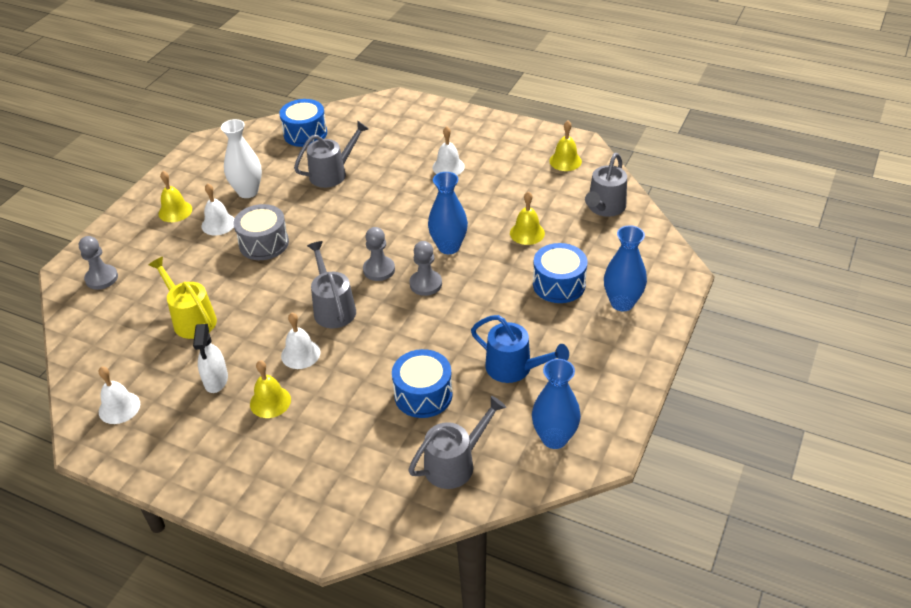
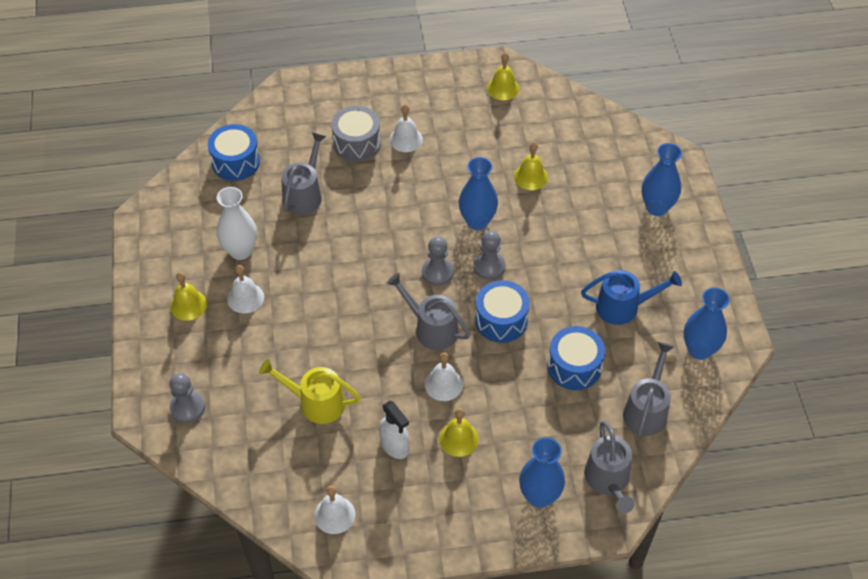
camera: 35 degrees left, 10 degrees up
(264, 243) = (309, 297): grey drum -> grey drum (357, 143)
(290, 484) = (539, 496): none -> blue vase
(559, 284) = (596, 214): blue drum -> blue drum (501, 320)
(604, 208) = (573, 122): grey watering can -> grey watering can (608, 480)

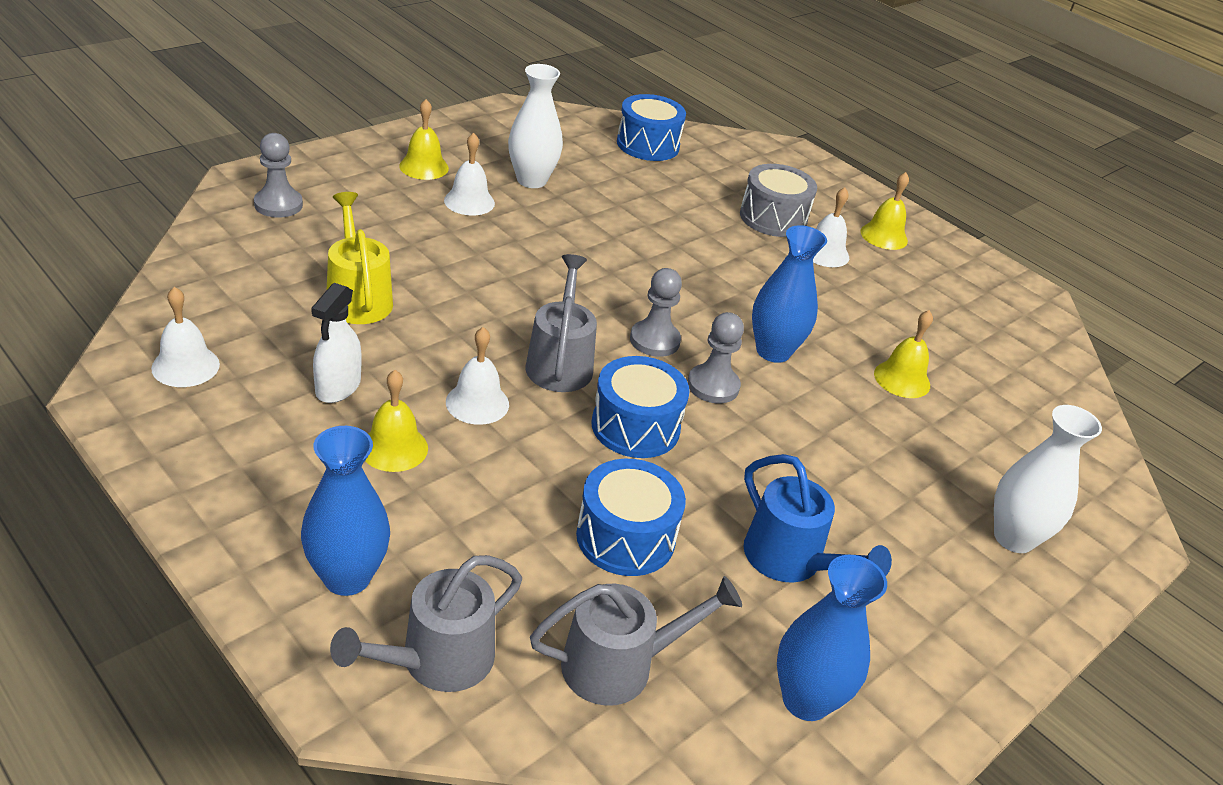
camera: 50 degrees right, 15 degrees down
(304, 194) = (657, 201): grey watering can -> none
(503, 88) = (1004, 309): yellow bell -> yellow bell (884, 236)
(657, 207) = (1013, 538): blue vase -> white vase

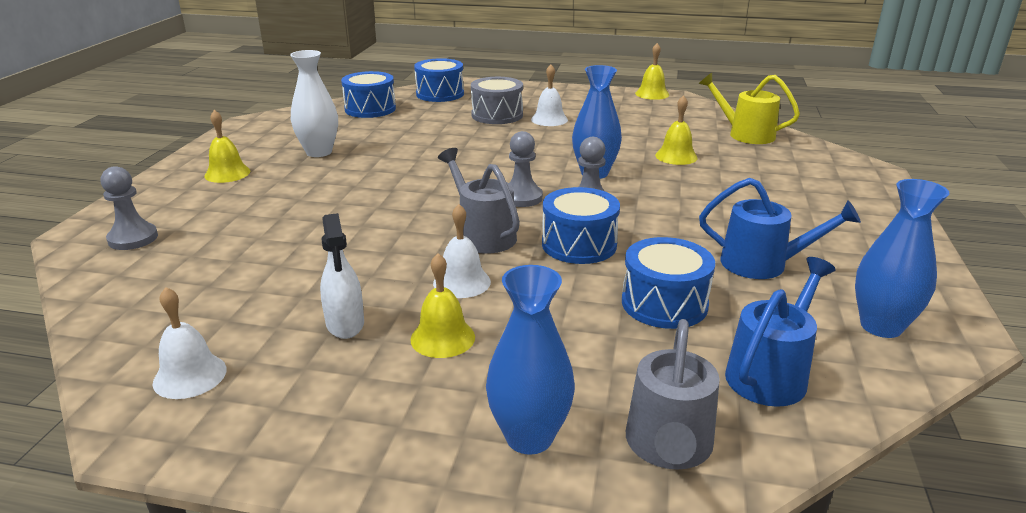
camera: 30 degrees left, 10 degrees down
(357, 297) = (282, 264): yellow watering can -> yellow watering can (745, 134)
(469, 201) = (290, 179): white bell -> none
(619, 665) = (770, 373): grey watering can -> blue watering can
(748, 157) = (440, 94): none -> blue drum
(884, 236) = (567, 101): yellow bell -> yellow bell (652, 94)
(1013, 538) = (834, 197): white vase -> none

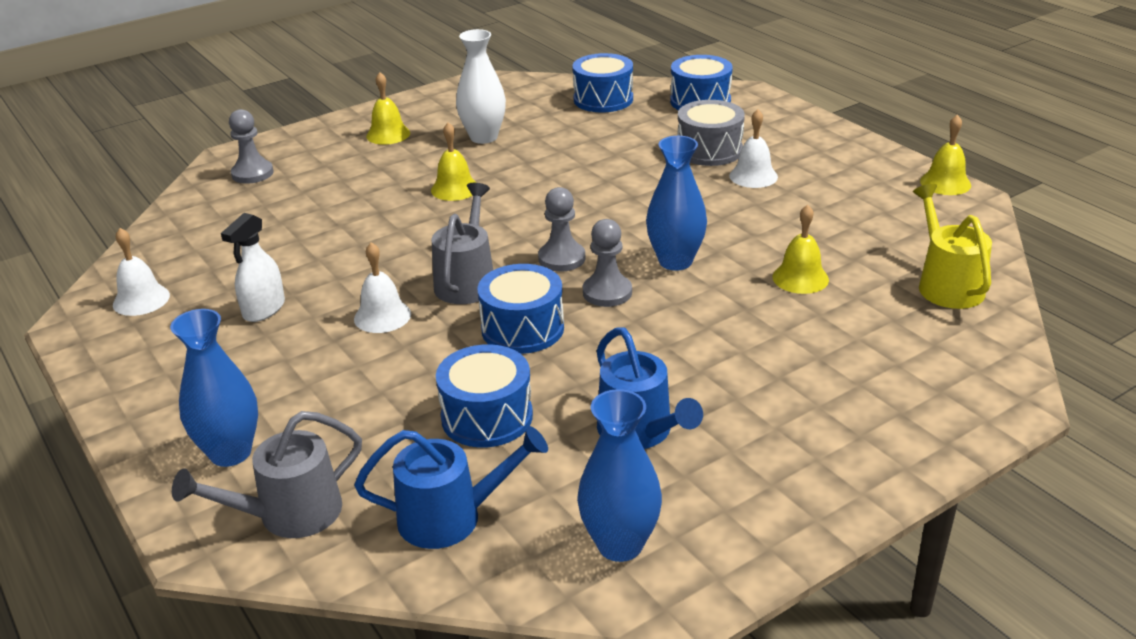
camera: 45 degrees right, 5 degrees up
(442, 338) = (299, 354): yellow bell -> yellow bell (455, 189)

